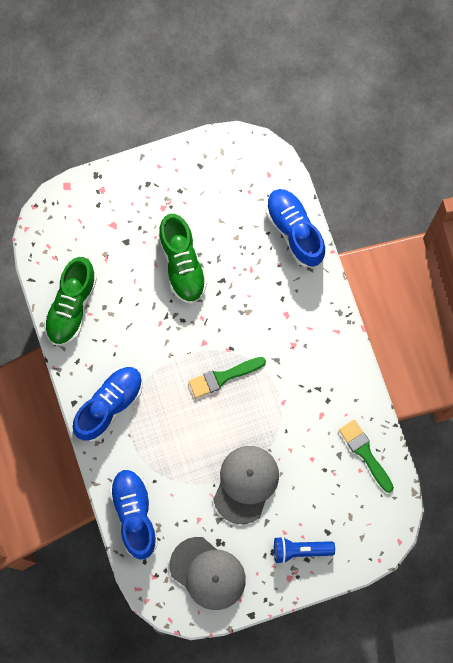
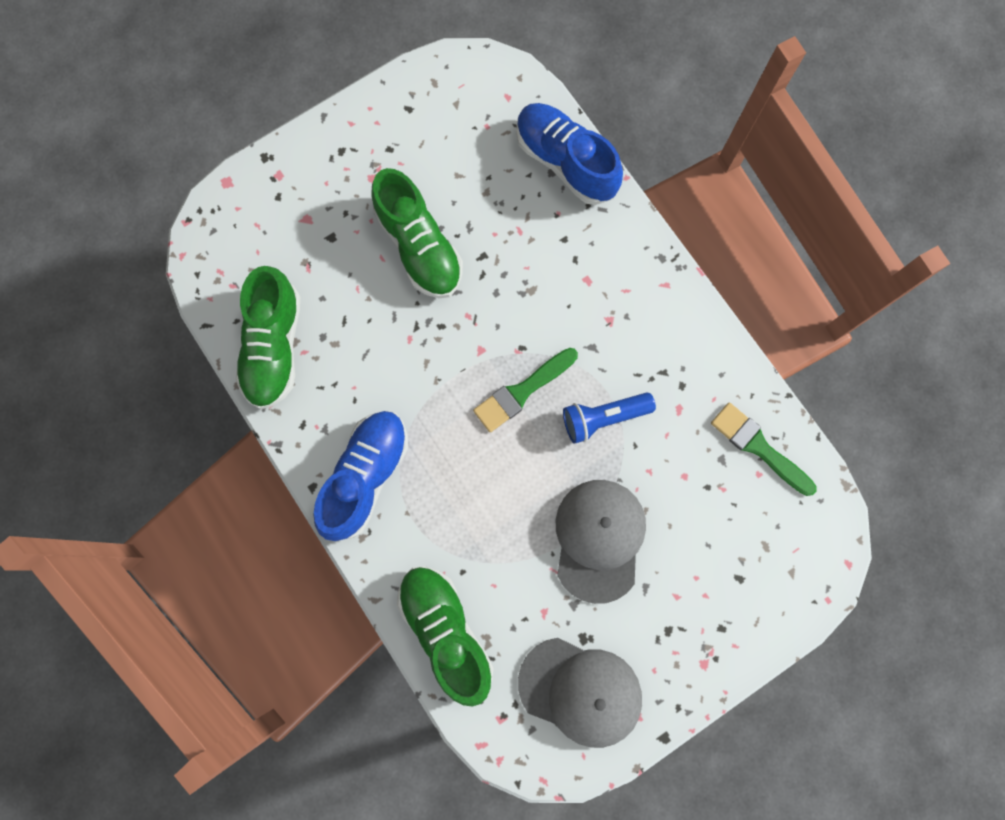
camera: 15 degrees left, 0 degrees up
(134, 514) = (446, 631): blue shoe -> green shoe
(300, 549) = (707, 616): blue flashlight -> blue flashlight (603, 418)

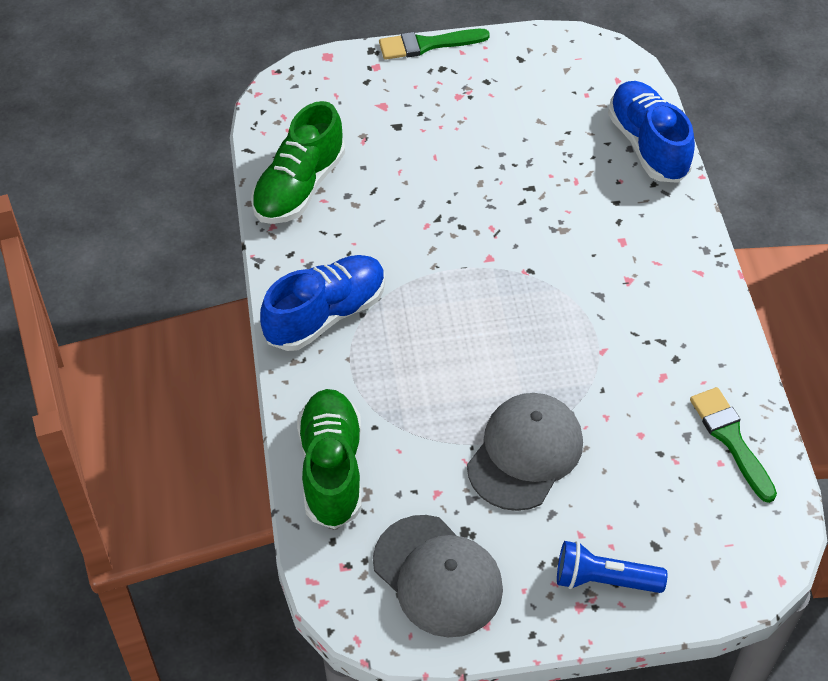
camera: 25 degrees right, 25 degrees down
(419, 247) = (474, 160): green shoe -> none
(522, 391) = (512, 304): green brush -> green brush (427, 44)
(603, 418) = (581, 355): blue flashlight -> blue flashlight (603, 579)

